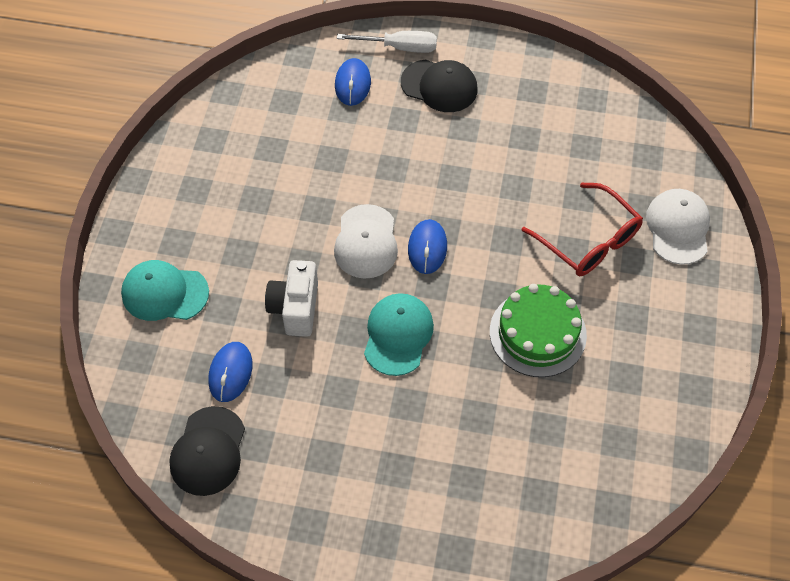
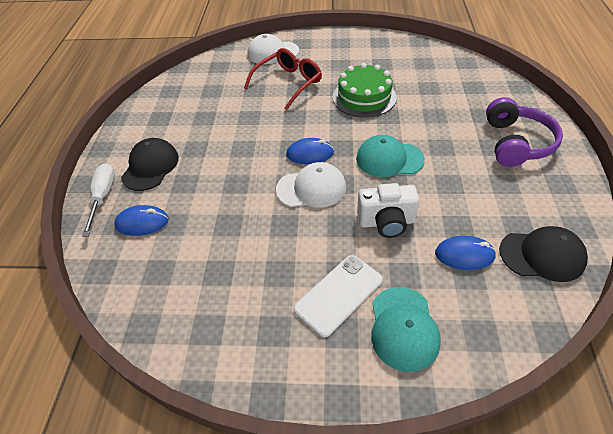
camera: 95 degrees left, 10 degrees down
(216, 246) = (338, 294): none -> white phone
(396, 503) = (516, 143): none -> purple headphones

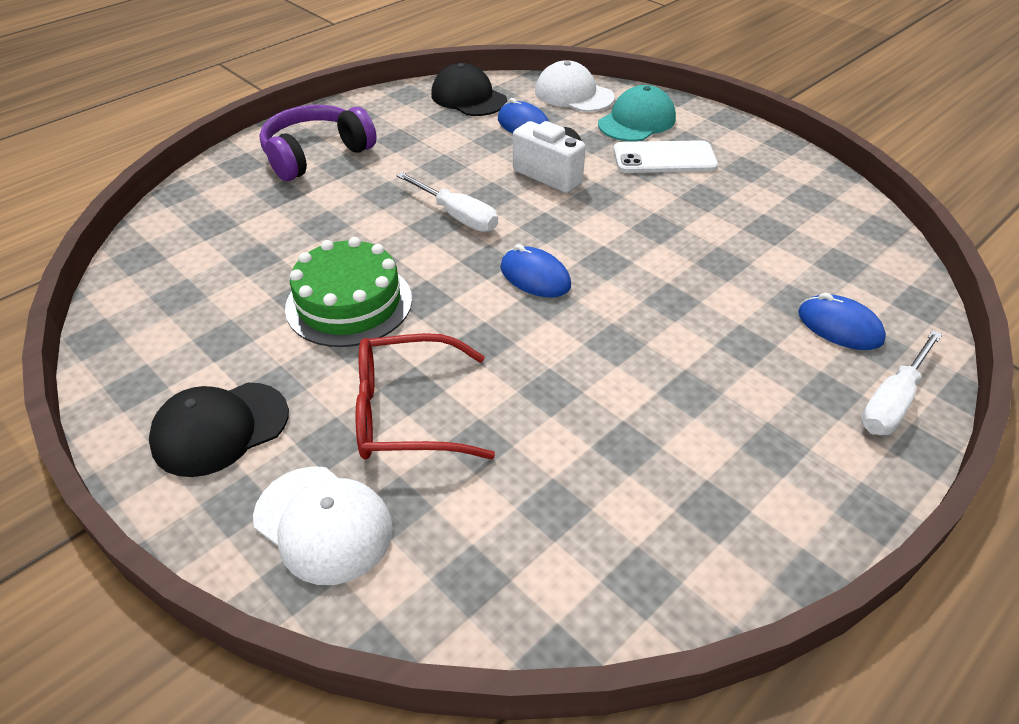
camera: 140 degrees left, 5 degrees down
(150, 167) = (787, 406): black cap -> black cap (220, 428)
(311, 188) = (584, 240): white cap -> white cap (573, 94)
(389, 159) = (457, 216): turquoise cap -> white screwdriver

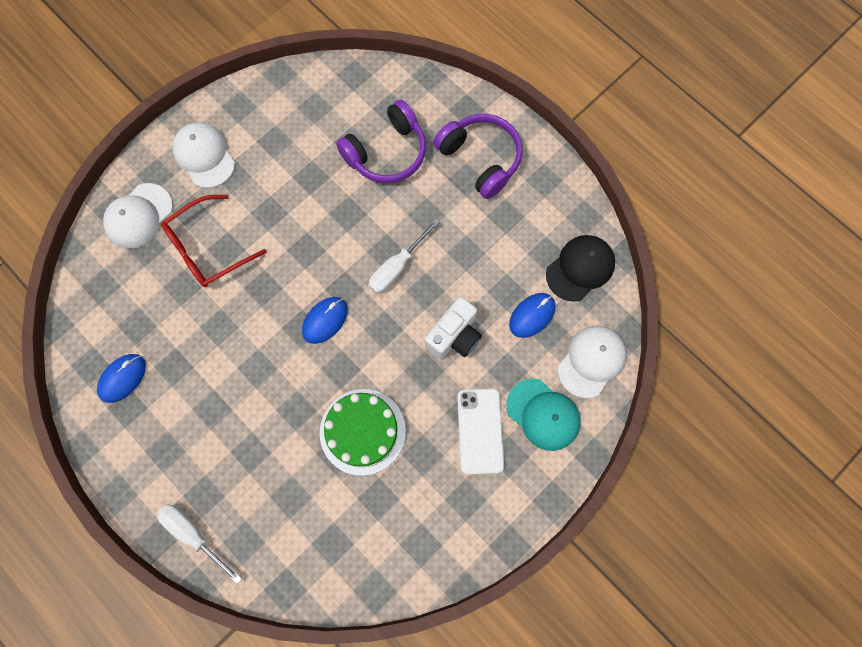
camera: 90 degrees right, 30 degrees up
(220, 428) = (204, 156): black cap -> white cap
(282, 226) = (386, 152): none -> purple headphones
(349, 303) = (303, 206): green cake -> green cake (362, 431)
(407, 413) = (208, 248): red glasses -> red glasses turned 120 degrees counterclockwise
(839, 327) = (263, 521): blue mouse -> blue mouse (122, 378)

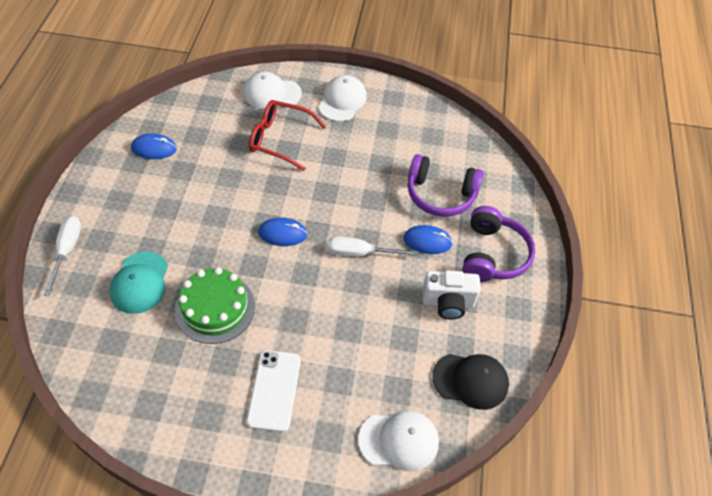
camera: 50 degrees right, 20 degrees down
(454, 336) = (338, 323): white camera -> white camera (448, 303)
(480, 431) = (274, 390): white phone -> white phone turned 45 degrees counterclockwise
(532, 315) = (400, 369): blue mouse -> blue mouse (427, 241)
(543, 414) = (323, 430): turquoise cap -> turquoise cap (140, 282)

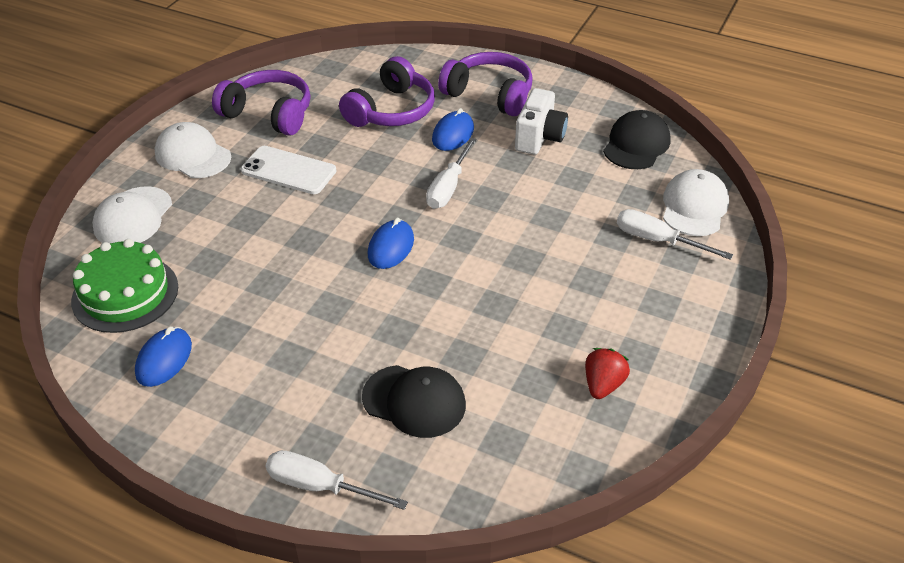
camera: 70 degrees left, 10 degrees down
(140, 282) = (414, 401): turquoise cap -> black cap
(173, 396) = (603, 385): none -> red strawberry
(215, 308) = (483, 327): green cake -> green cake (125, 293)
(274, 390) = (615, 291): white phone -> white phone (288, 171)
(280, 139) = (227, 223): red glasses -> none
(344, 415) = (657, 240): none -> white screwdriver
(404, 125) = (269, 114): none -> purple headphones

